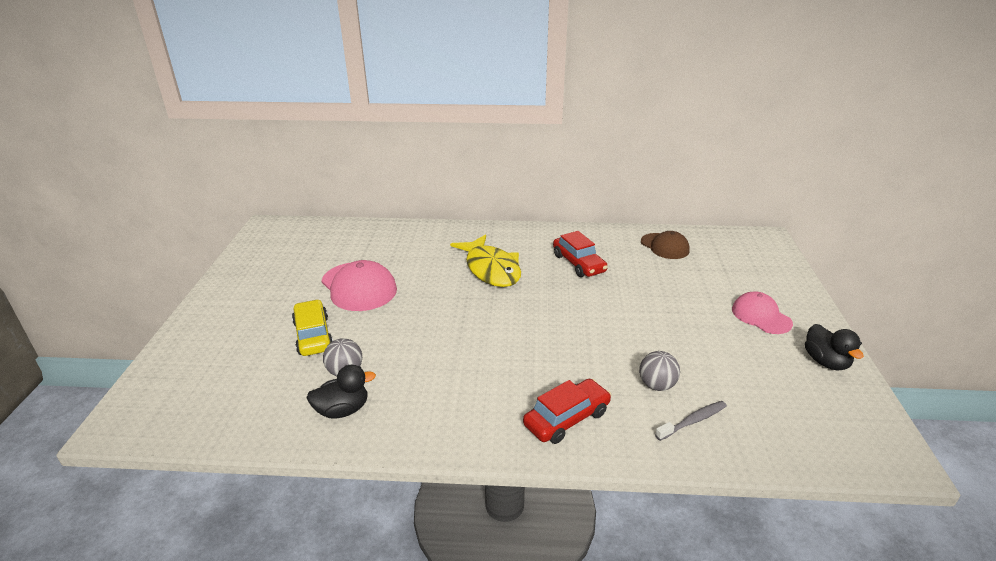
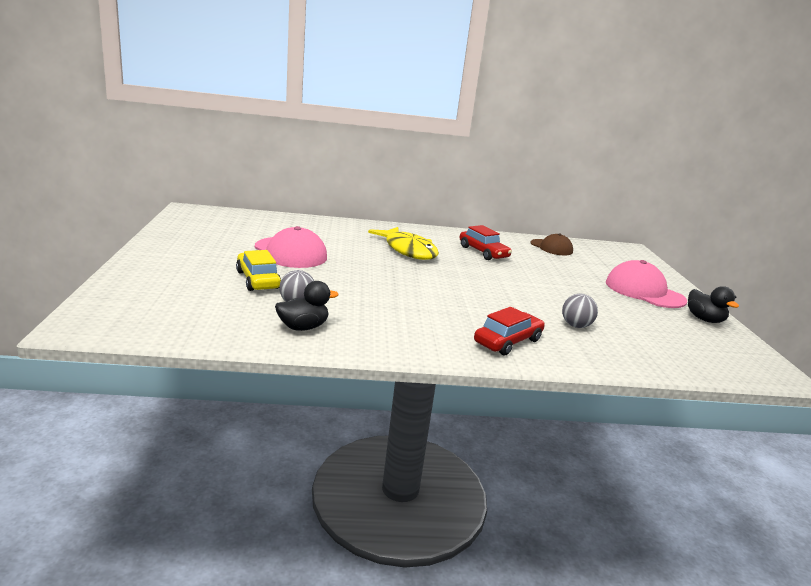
camera: 10 degrees left, 10 degrees down
(693, 421) = (613, 347): grey toothbrush -> none
(761, 316) = (644, 291): pink cap -> pink cap, size x1.56

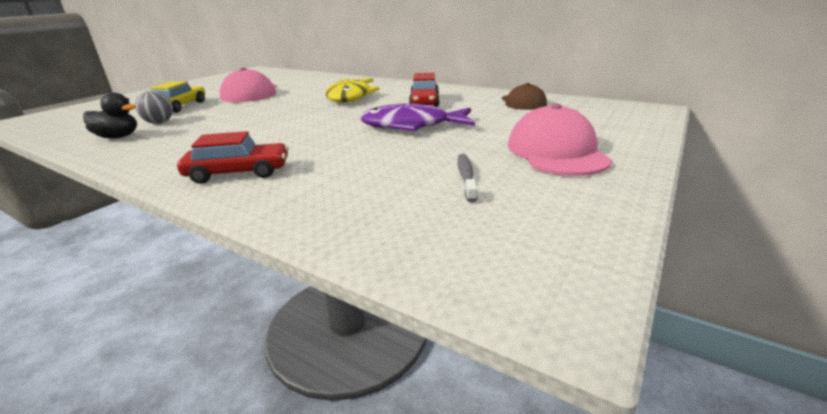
camera: 40 degrees right, 5 degrees up
(527, 280) = (412, 126): none -> purple fish
(576, 326) = (355, 172): grey ball -> none
(637, 318) = (466, 177): none -> grey toothbrush
(704, 319) = (588, 196): black duck -> none

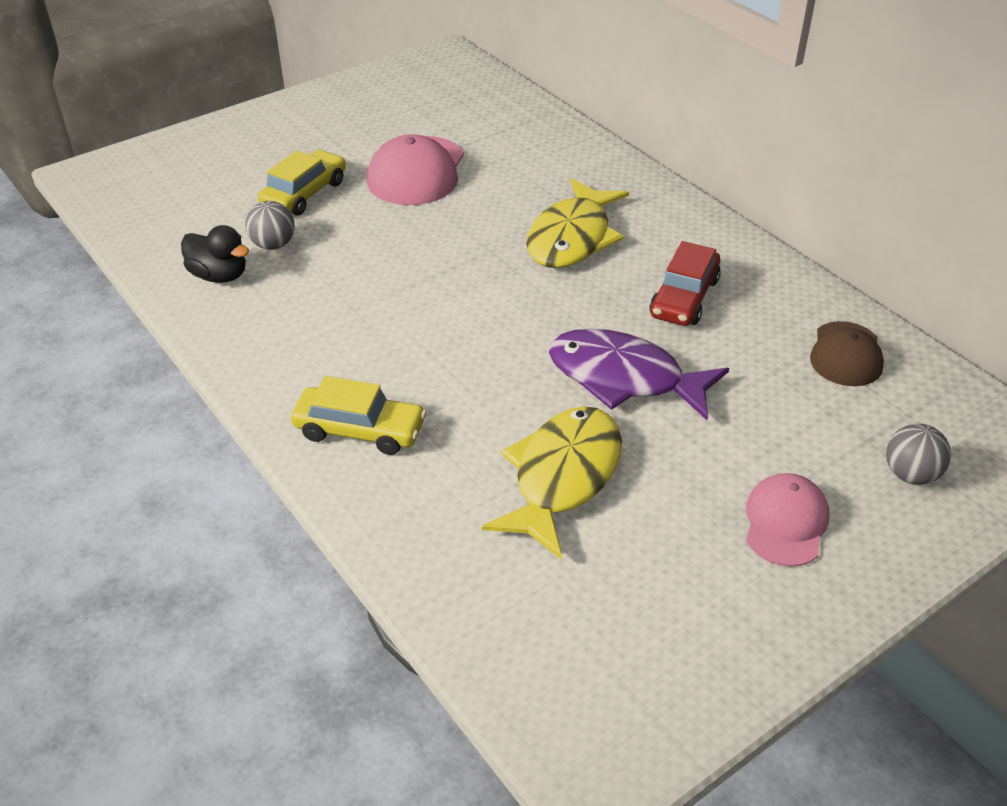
camera: 20 degrees right, 15 degrees up
(238, 173) = (360, 430): red car -> yellow car
(400, 163) = (562, 477): none -> yellow fish
(466, 177) = (628, 539): grey toothbrush -> none
(556, 152) = (785, 522): pink cap -> pink cap, size x0.64
(600, 125) = (910, 474): none -> grey ball

